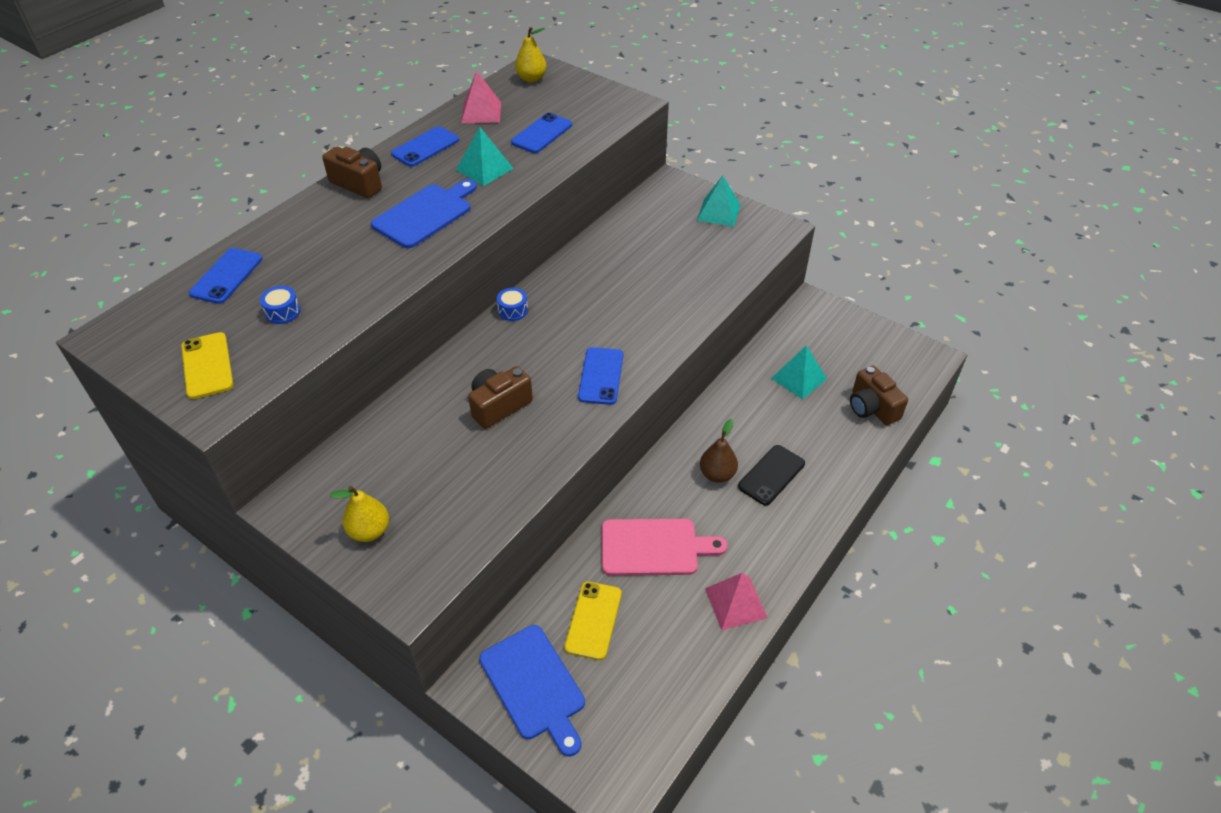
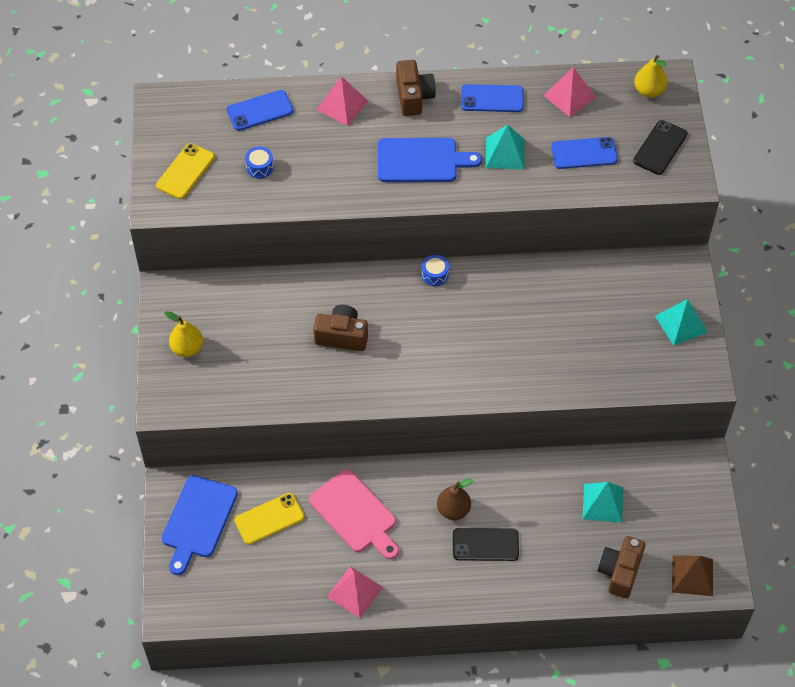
camera: 50 degrees right, 10 degrees up
(303, 225) = (342, 105): none -> pink pyramid
(587, 100) = (660, 147): none -> black phone
(601, 376) = (424, 374): blue phone -> none
(910, 369) = (692, 575): none -> brown pyramid

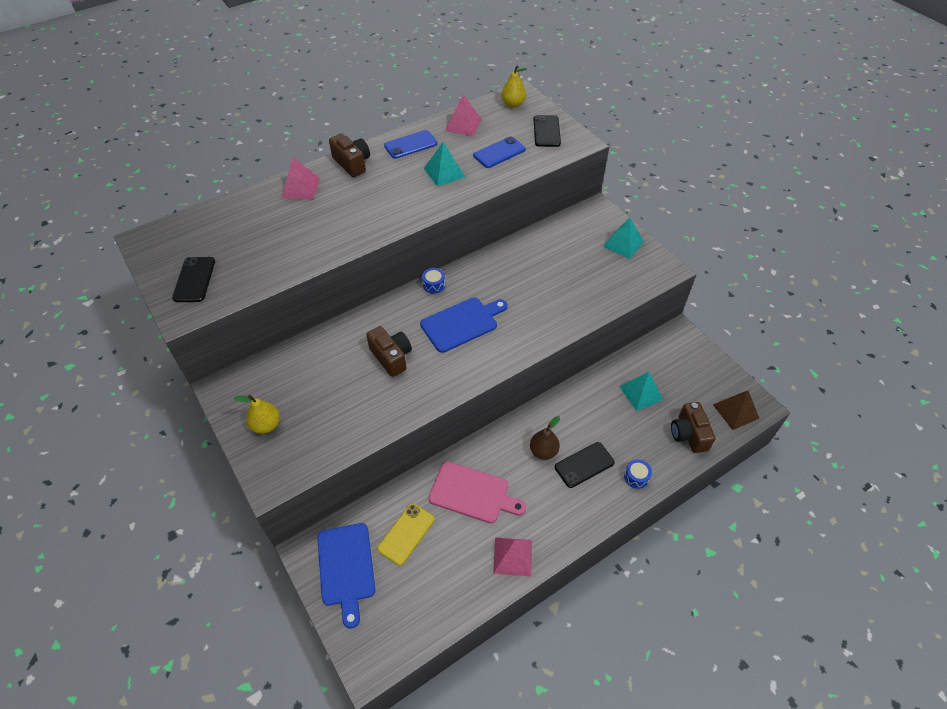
camera: 30 degrees left, 5 degrees down
(185, 171) = (194, 279): yellow phone -> black phone
(260, 111) = (235, 215): blue phone -> none
(260, 167) = (258, 252): blue drum -> blue drum (636, 477)
(342, 336) = (391, 357): brown camera -> brown camera turned 75 degrees clockwise
(421, 160) = (386, 199): blue cutting board -> blue cutting board (462, 323)

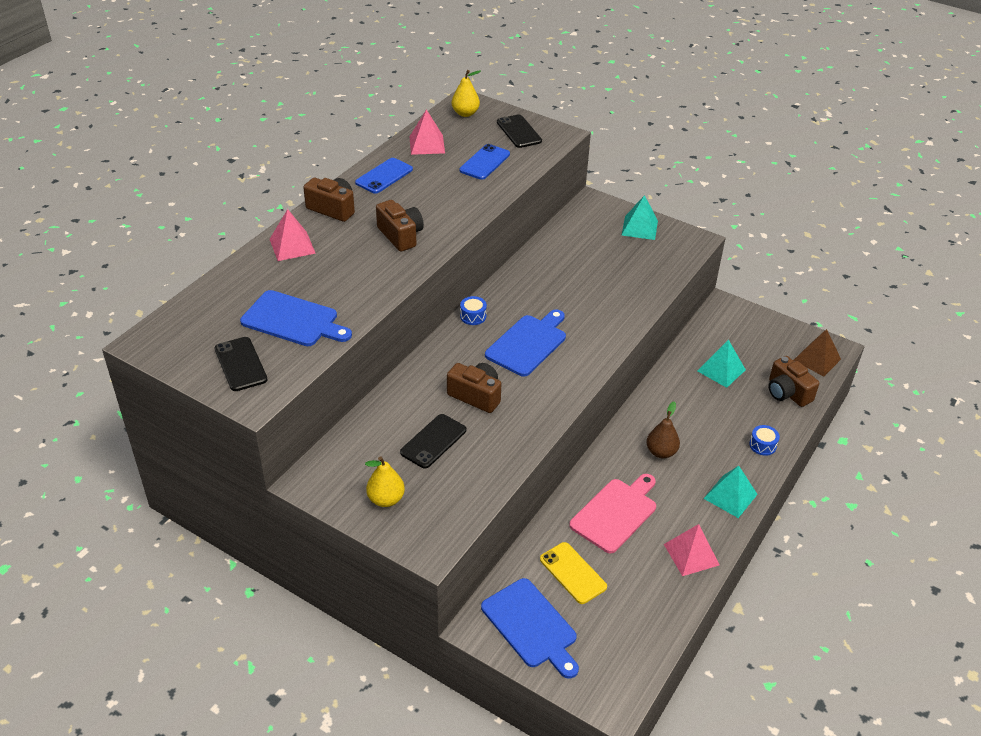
camera: 25 degrees left, 10 degrees down
(257, 253) = (293, 320): none -> blue cutting board
(388, 201) = (401, 236): none -> brown camera
(406, 534) = (572, 573): yellow phone -> yellow phone turned 45 degrees counterclockwise
(444, 172) = (440, 194): turquoise pyramid -> turquoise pyramid (730, 496)
(472, 493) = (615, 513): pink cutting board -> pink cutting board turned 45 degrees counterclockwise
(584, 465) = (708, 451): black phone -> black phone (433, 441)

